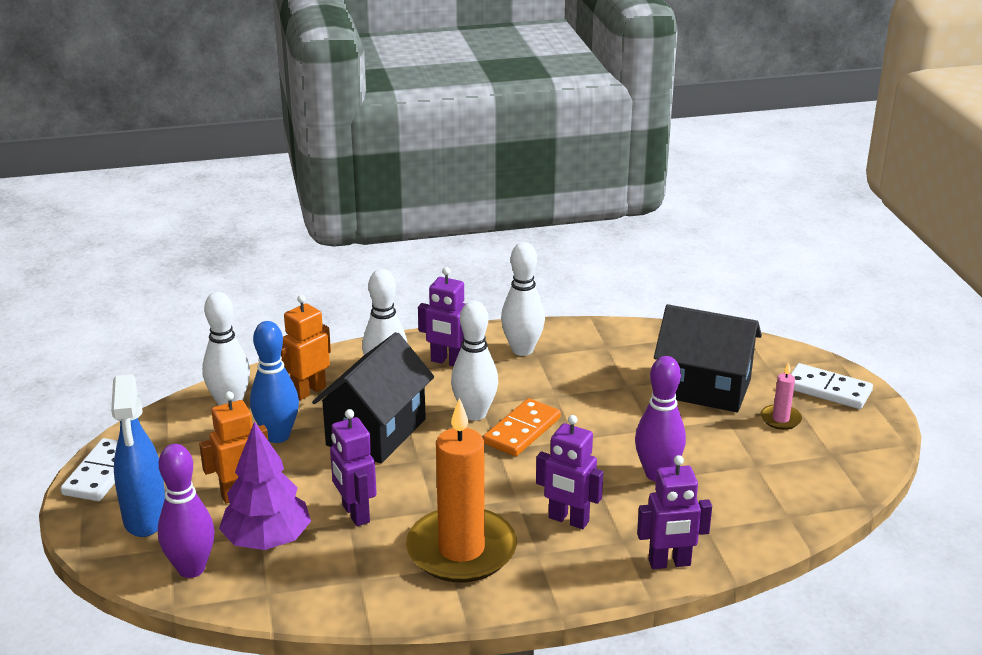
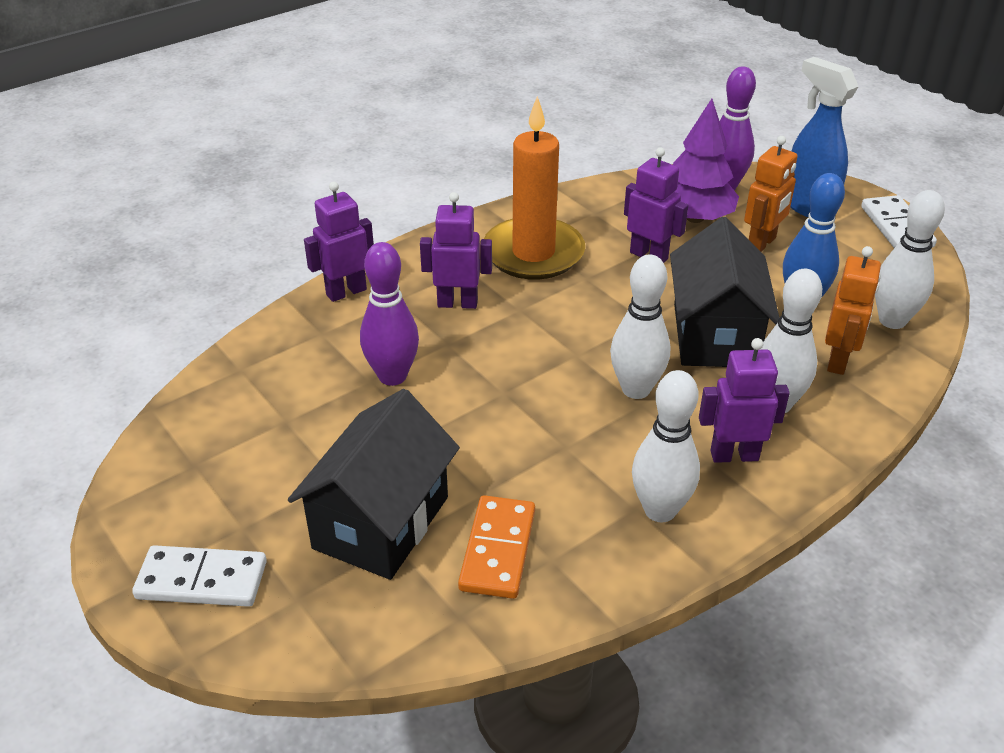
camera: 155 degrees right, 10 degrees up
(522, 431) = (567, 384): orange domino -> orange domino (497, 550)
(704, 388) = (381, 522): black house -> black house turned 60 degrees counterclockwise
(780, 419) = (265, 501): pink candle -> none

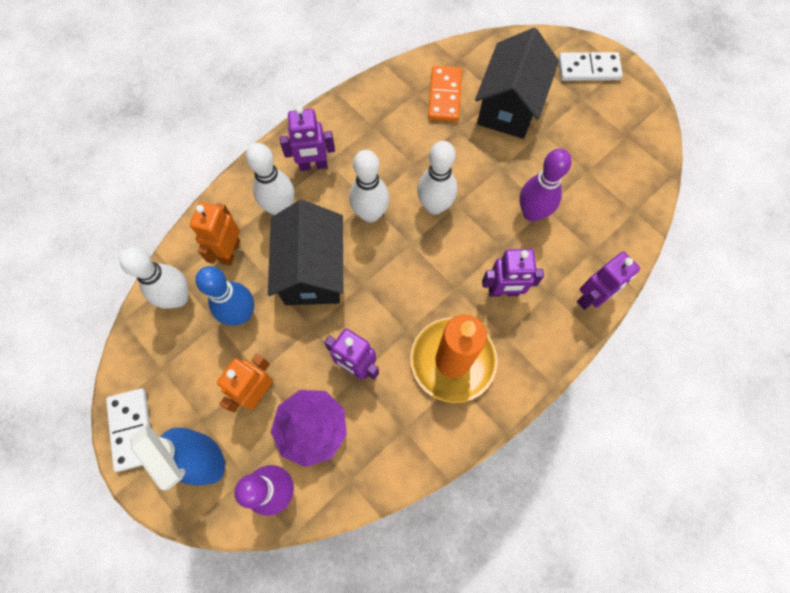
camera: 175 degrees right, 30 degrees up
(660, 510) = (359, 125): white bowling pin -> white bowling pin (434, 206)

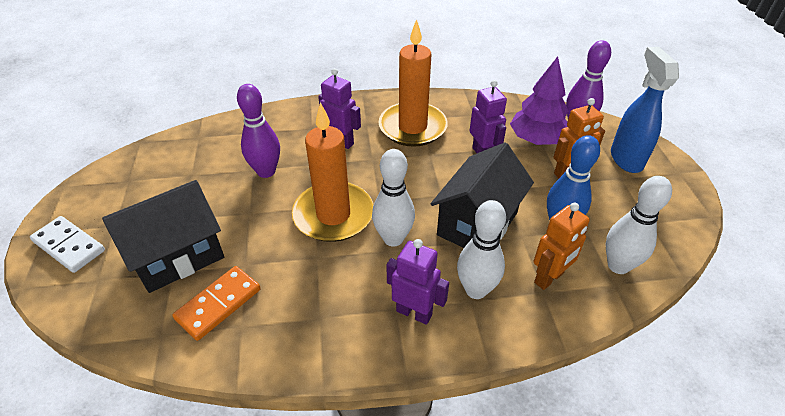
camera: 145 degrees left, 25 degrees down
(132, 429) = (683, 197): white domino -> none
(434, 206) = (333, 215): white bowling pin -> orange candle
(591, 297) = (289, 113): purple robot -> none

